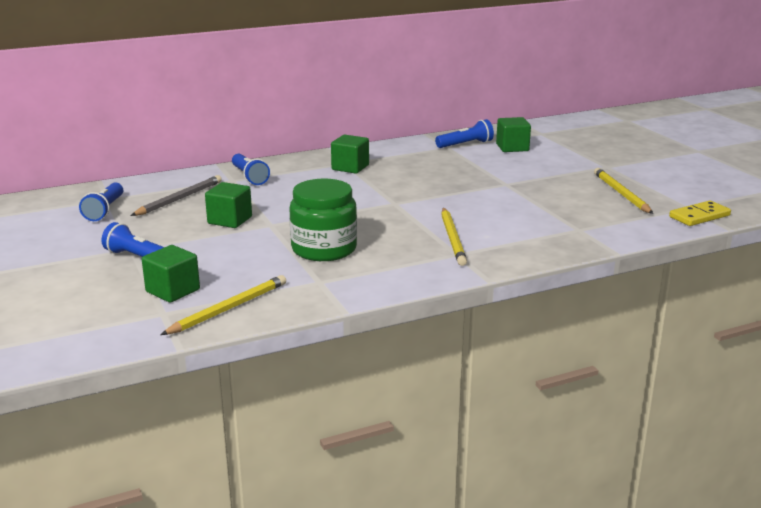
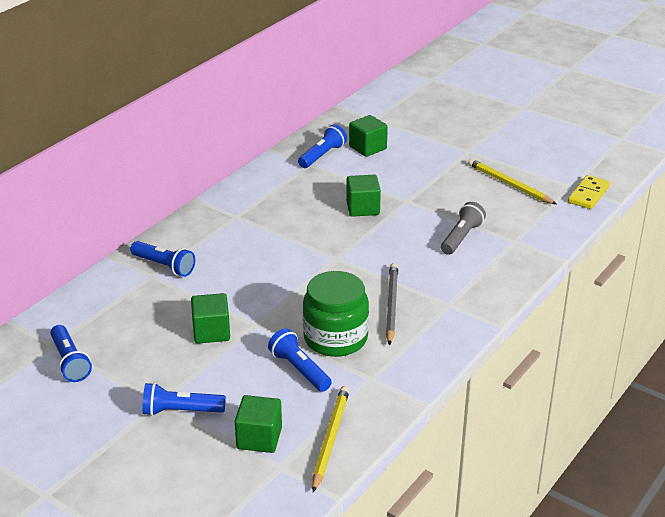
camera: 30 degrees left, 10 degrees up
(179, 199) = (128, 320): grey pencil -> grey pencil (391, 305)
(266, 259) = (299, 369): none -> blue flashlight
(350, 167) = (248, 221): green cube -> green cube (363, 208)
(453, 238) = (428, 287): yellow pencil -> none
(527, 216) = (461, 237): none -> grey flashlight

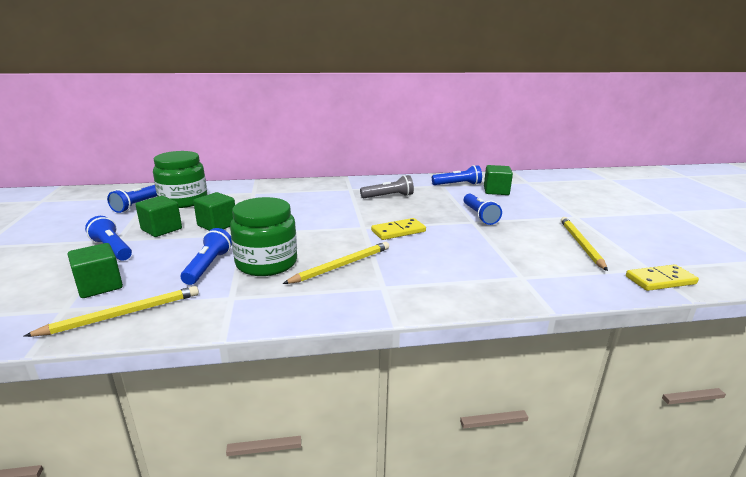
camera: 45 degrees right, 10 degrees down
(105, 328) = (183, 201): none -> green jar
(164, 266) = (268, 192): blue flashlight -> blue flashlight (479, 216)
(363, 208) = (433, 213): green cube -> green cube (161, 229)
(371, 246) = (398, 231): none -> yellow domino
(391, 305) = (341, 265): grey pencil -> yellow pencil
(461, 237) = (477, 255): grey flashlight -> grey flashlight (388, 196)

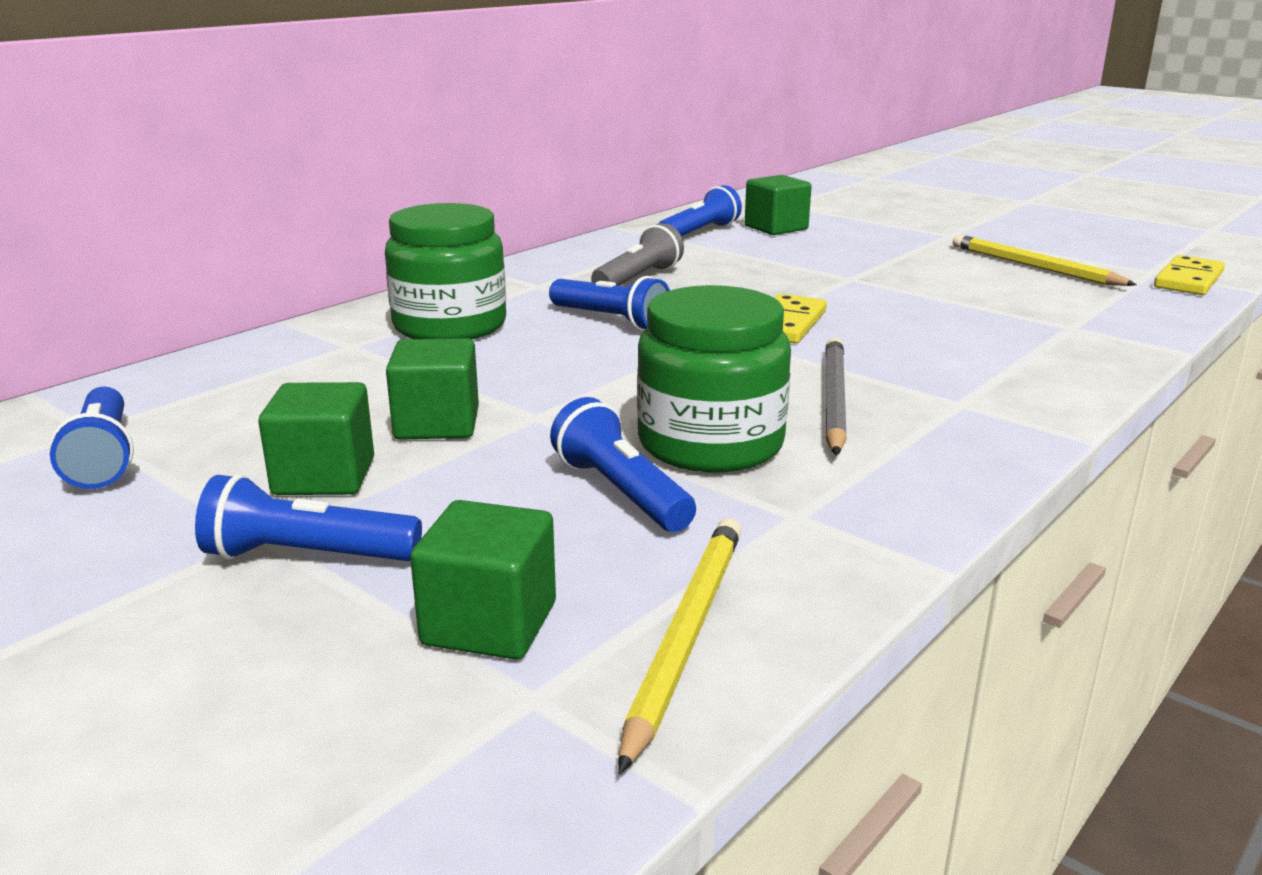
camera: 40 degrees left, 0 degrees up
(183, 201) = (215, 410): green jar -> green jar (450, 326)
(341, 265) = (833, 399): yellow pencil -> grey pencil
(479, 216) = (839, 268): blue flashlight -> blue flashlight (611, 320)

